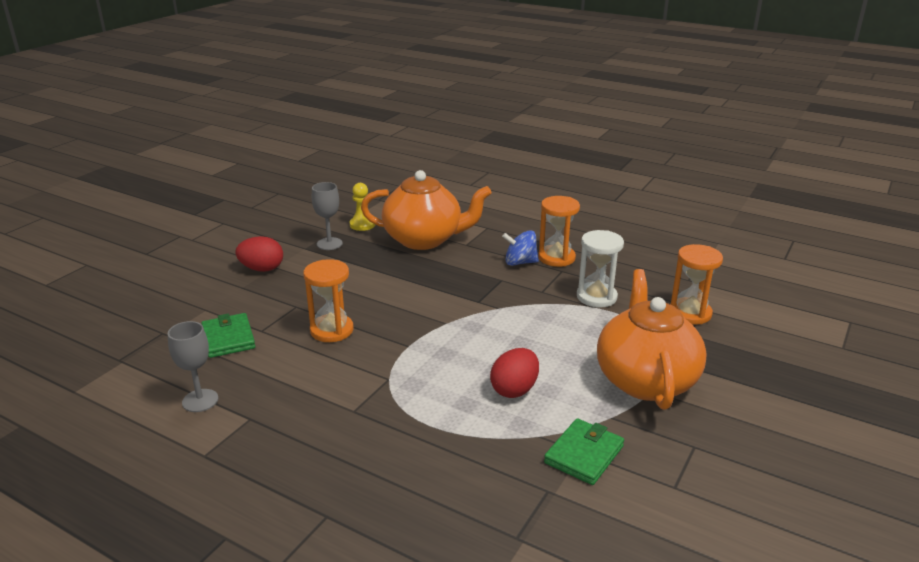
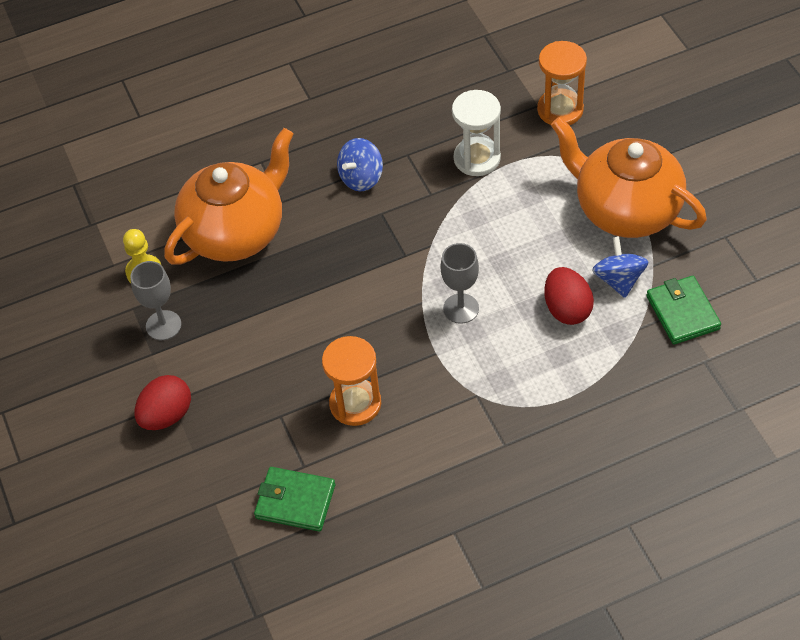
camera: 50 degrees left, 25 degrees up
(200, 400) = (392, 564): grey goblet -> grey goblet (461, 308)
(556, 258) = (379, 143): orange hourglass -> none
(574, 404) = (618, 280): none -> blue spinning top

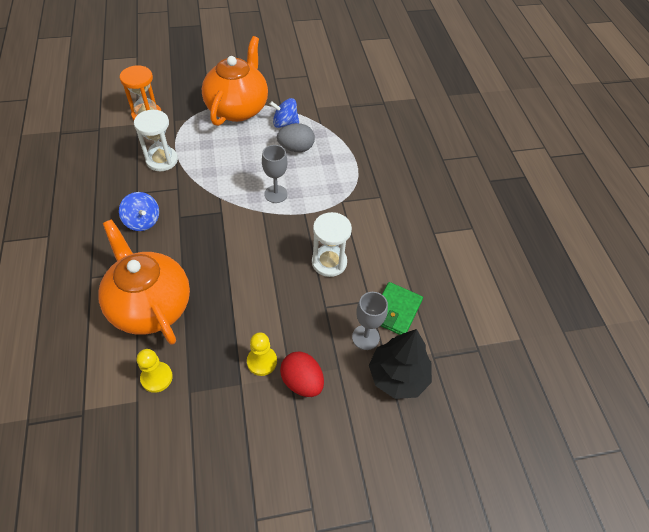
camera: 85 degrees left, 0 degrees up
(163, 325) = (216, 371): grey goblet -> grey goblet (365, 337)
(185, 367) = (262, 361): none -> yellow pawn
(195, 520) = (398, 376): none -> black tree
(355, 404) = (329, 262): orange hourglass -> white hourglass
(567, 309) = (296, 148): red egg -> grey egg
(625, 210) = (237, 108): orange teapot -> orange teapot turned 150 degrees clockwise
(682, 312) = (317, 105): green wallet -> none

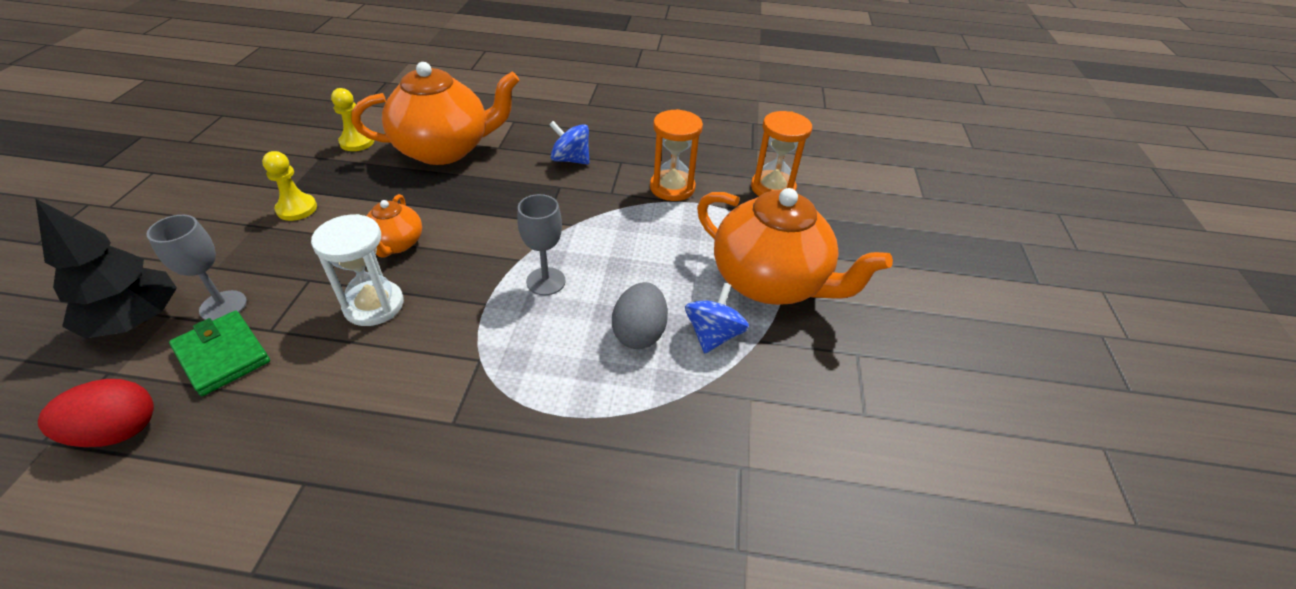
camera: 110 degrees right, 10 degrees down
(142, 221) = (570, 160): blue spinning top -> blue spinning top turned 45 degrees clockwise
(162, 160) = (672, 187): white hourglass -> orange hourglass
(274, 278) = (396, 244): none -> orange teapot
(302, 382) = (237, 232): red egg -> red egg (118, 431)

